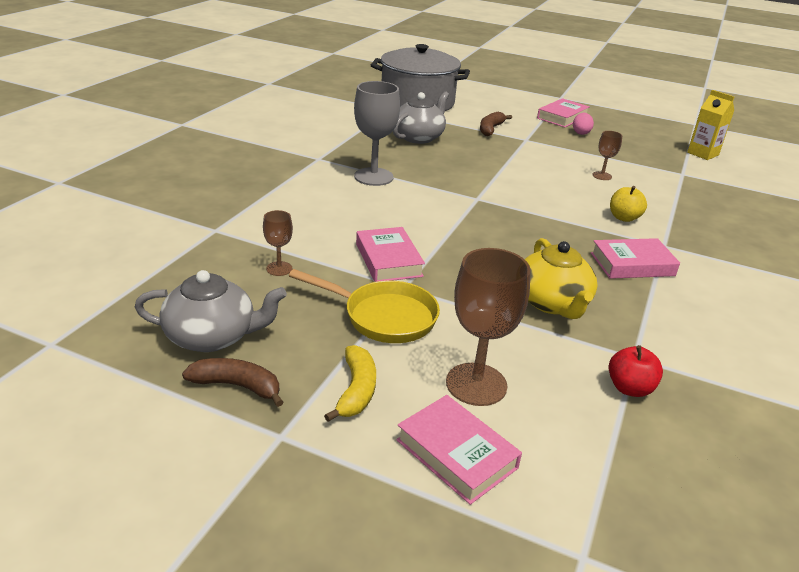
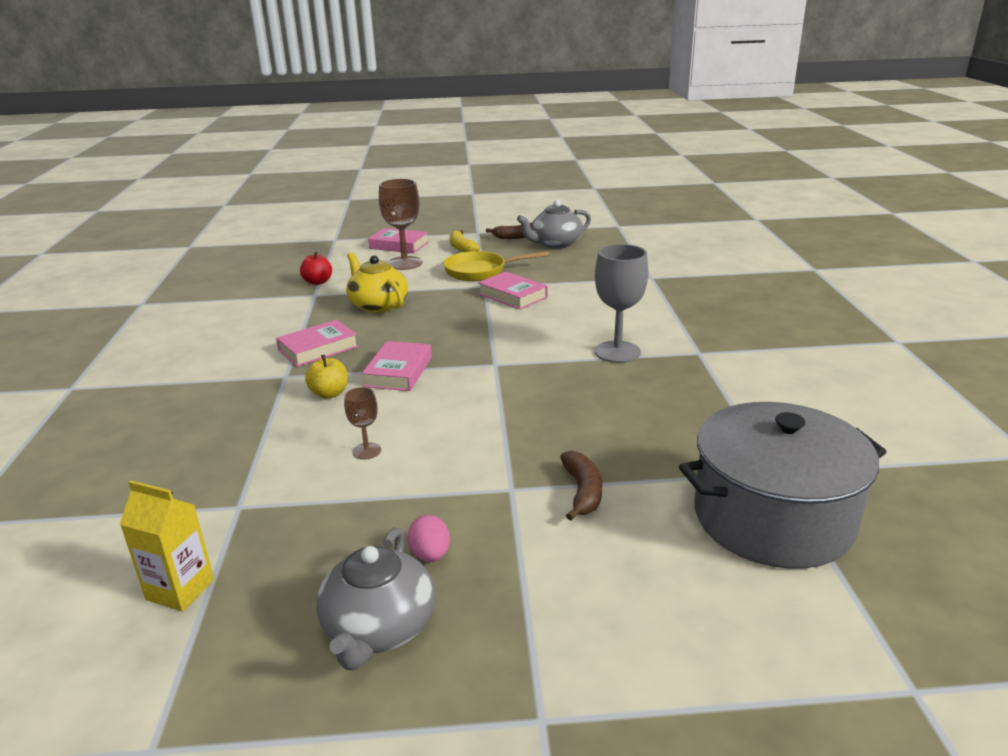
camera: 155 degrees right, 5 degrees down
(279, 268) = (573, 272): brown goblet -> none
(418, 137) = (653, 427): grey teapot -> grey teapot (378, 628)
(562, 117) = (489, 602): pink book -> pink book (398, 372)

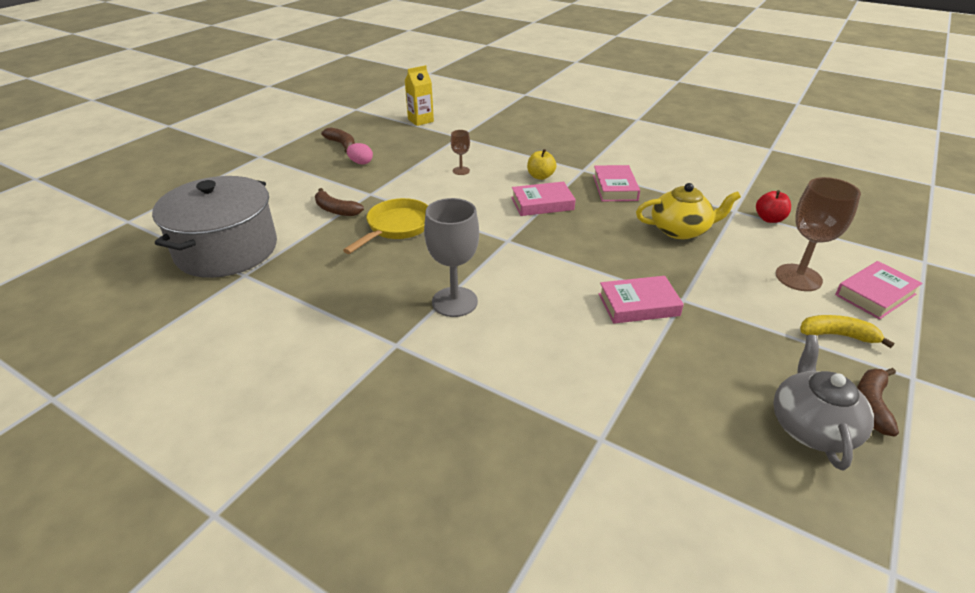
camera: 125 degrees right, 10 degrees up
(378, 628) = (342, 144): grey teapot -> brown banana
(398, 372) = (542, 203): pink book -> pink book turned 60 degrees counterclockwise
(480, 271) = (733, 314): yellow pan -> yellow pan (396, 227)

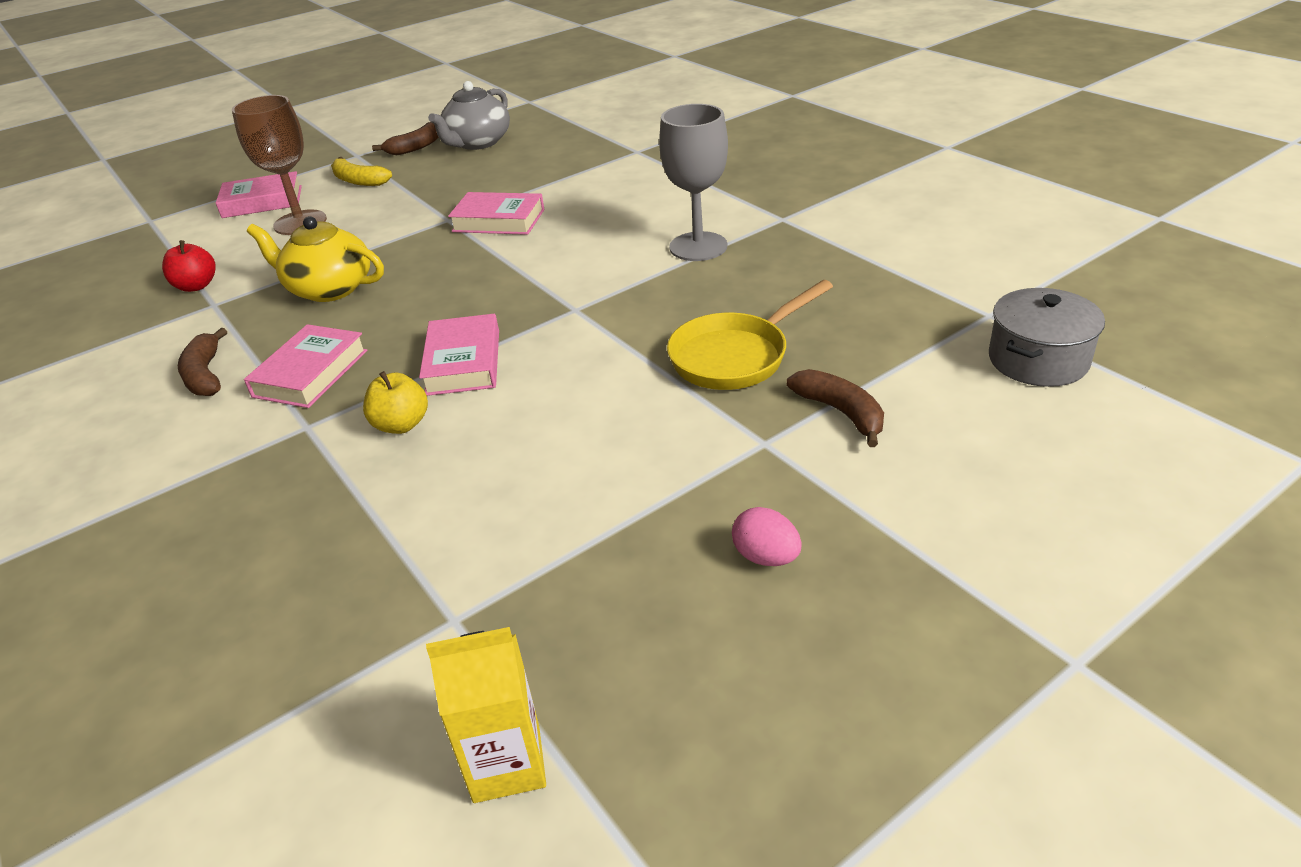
camera: 155 degrees left, 0 degrees up
(227, 250) = (1038, 360): grey pot -> grey pot, size x0.55
(342, 144) = (810, 667): brown banana -> brown banana (205, 375)
(461, 171) = (542, 474): brown goblet -> none
(542, 203) = (463, 362): pink book -> pink book turned 75 degrees clockwise

